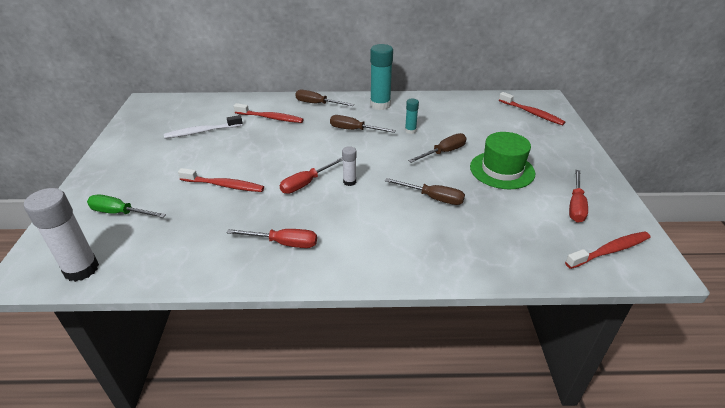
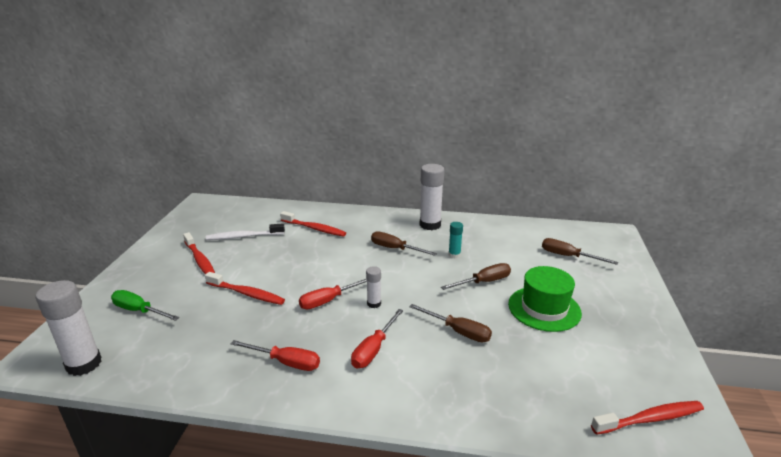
camera: 10 degrees right, 10 degrees down
(317, 104) = (365, 218): brown screwdriver -> brown screwdriver (568, 256)
(380, 105) = (430, 225): turquoise glue stick -> white glue stick
(532, 113) = (594, 248): red toothbrush -> red toothbrush (200, 260)
(575, 206) = (620, 359): red screwdriver -> red screwdriver (374, 349)

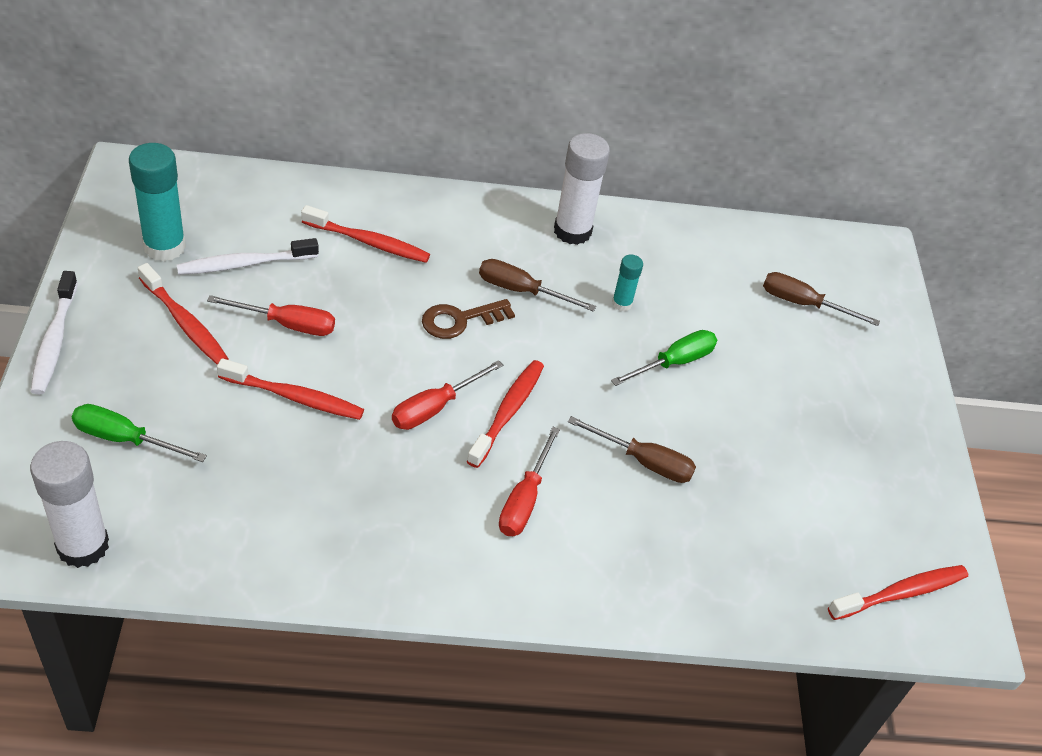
camera: 15 degrees left, 20 degrees up
(126, 266) = (54, 341): none -> white toothbrush
(205, 230) = (164, 247): none -> turquoise glue stick
(286, 362) = (398, 528): red screwdriver -> red screwdriver (287, 324)
(356, 261) = (460, 320): none -> brown key
(374, 303) = (508, 412): white glue stick -> red toothbrush
(484, 282) = (674, 362): brown screwdriver -> green screwdriver
(544, 308) = (767, 413): green hat -> none

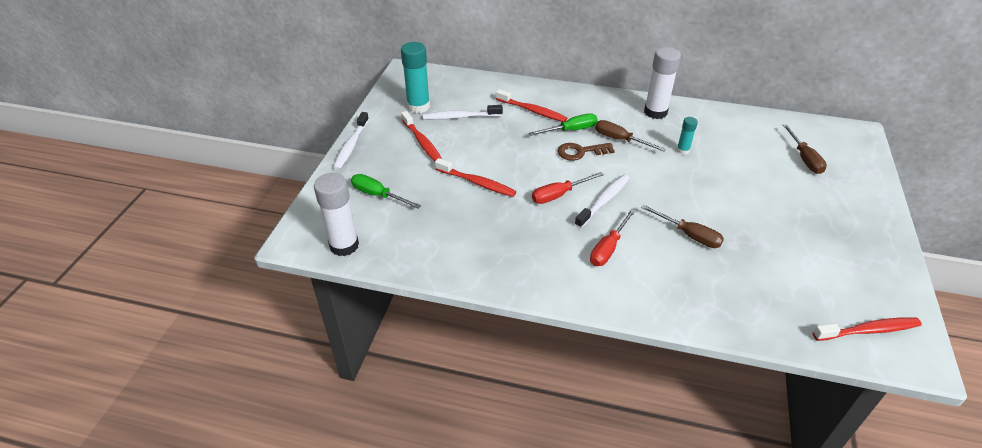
camera: 20 degrees right, 5 degrees down
(287, 324) = (479, 147): red screwdriver -> none
(508, 412) = (604, 201): red toothbrush -> white toothbrush
(674, 362) = (714, 183): green screwdriver -> green screwdriver (571, 130)
(803, 304) = (804, 158): brown screwdriver -> brown screwdriver turned 135 degrees counterclockwise

